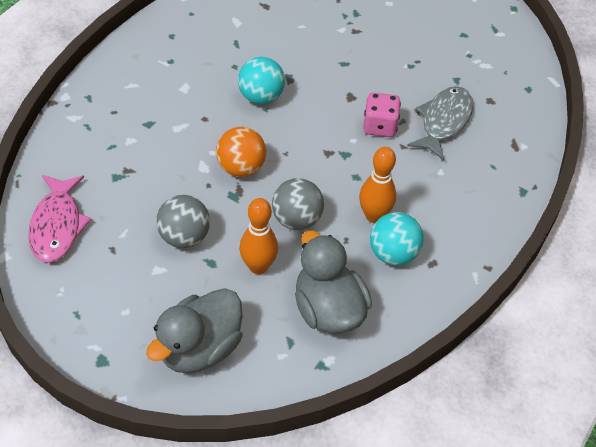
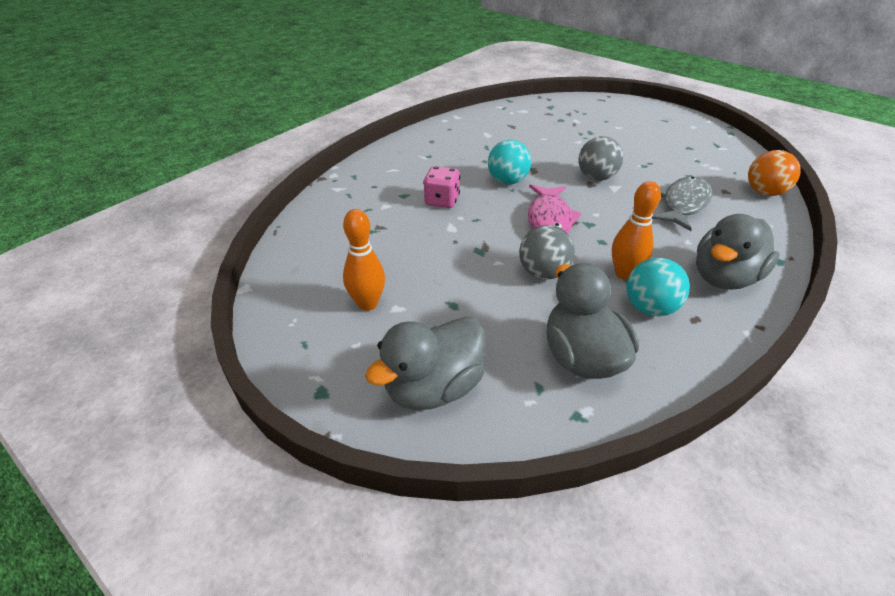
camera: 10 degrees right, 10 degrees down
(57, 225) = (303, 265): pink fish -> pink fish (549, 219)
(184, 237) = (427, 281): grey ball -> grey ball (596, 177)
(241, 168) = (487, 230): orange ball -> orange ball (764, 192)
(258, 266) = (503, 311): orange bowling pin -> orange bowling pin (367, 304)
(379, 126) = (621, 205): pink dice -> pink dice (442, 201)
(467, 214) = (724, 277): none -> grey duck

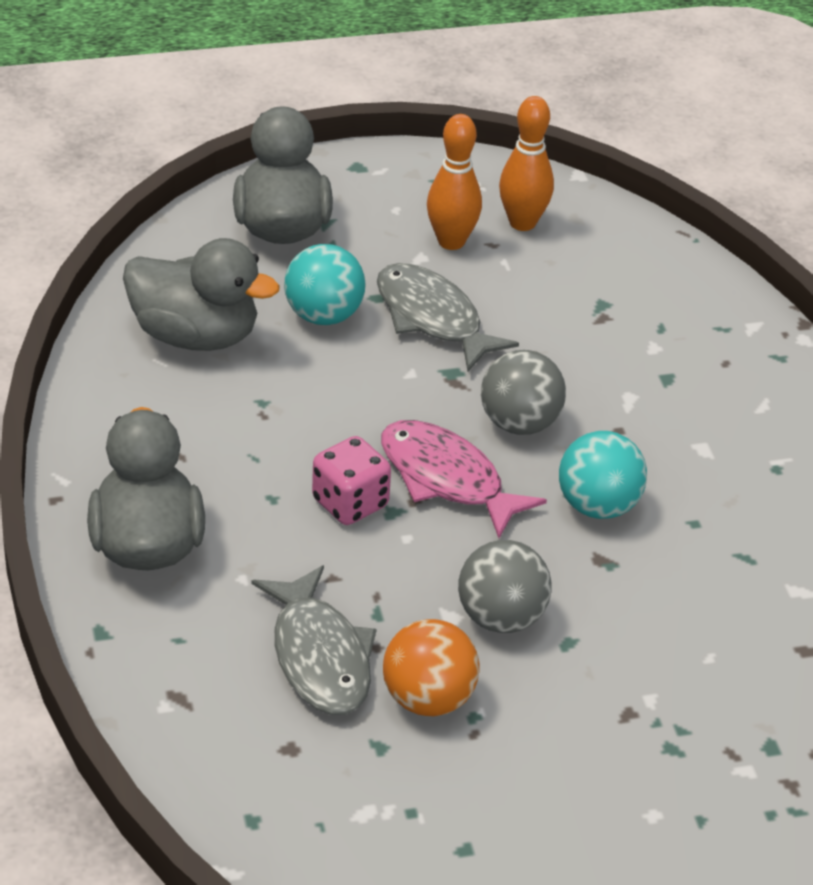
camera: 125 degrees right, 0 degrees up
(442, 201) = (610, 405): pink dice -> pink dice (350, 503)
(446, 276) = (433, 318): none -> grey fish
(543, 273) = (347, 396): grey ball -> grey ball (519, 423)
(624, 273) = (262, 462): orange bowling pin -> orange bowling pin (522, 223)
(649, 308) = (189, 436): turquoise ball -> turquoise ball (323, 315)
(764, 192) = (230, 796): orange ball -> orange ball (428, 699)

